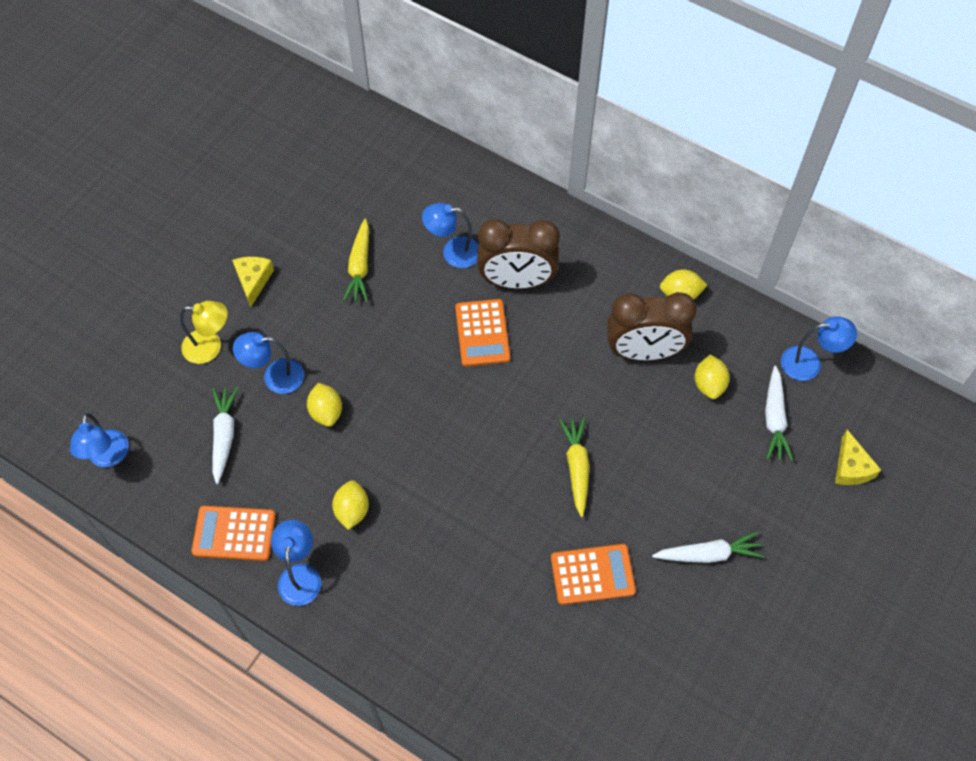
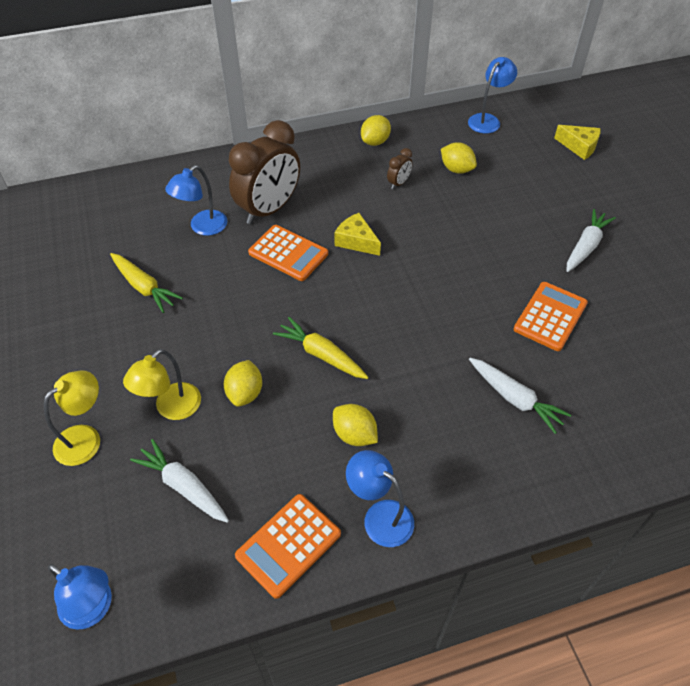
camera: 50 degrees left, 10 degrees down
(253, 281) = (65, 364): yellow cheese -> yellow cheese (356, 241)
(275, 377) = (171, 408): blue lamp -> yellow lamp
(326, 412) = (245, 393): yellow lemon -> yellow lemon turned 75 degrees clockwise
(576, 467) = (453, 271): yellow carrot -> yellow carrot (321, 354)
(644, 352) = (398, 183): brown clock -> brown clock, size x0.42
(774, 419) = (512, 157): white carrot -> white carrot (514, 398)

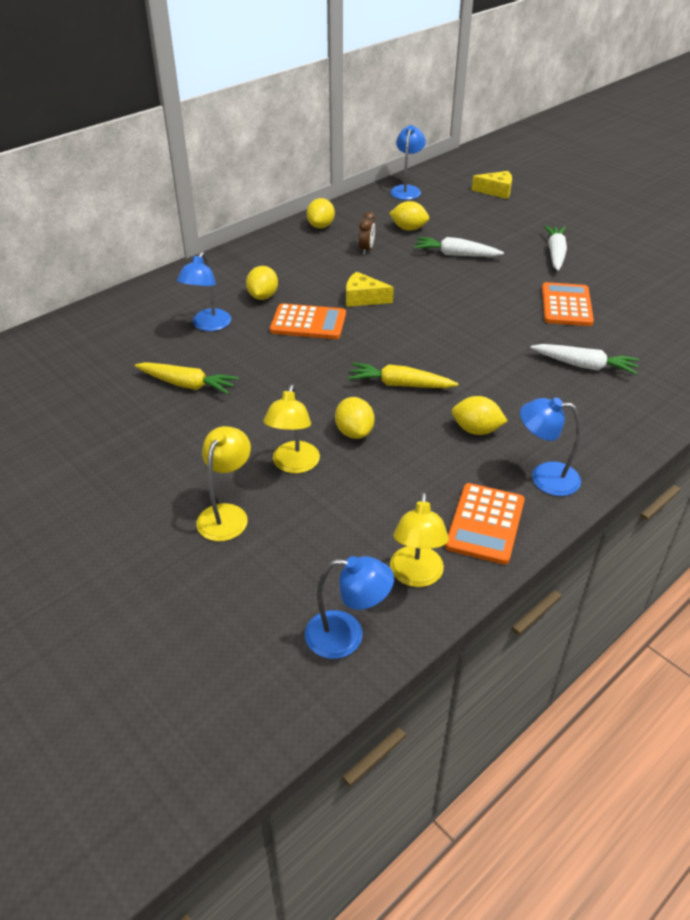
camera: 25 degrees left, 10 degrees down
(183, 486) = (355, 516): white carrot -> white carrot (456, 254)
(190, 574) = (416, 576): none -> yellow lamp
(269, 209) = (263, 296): brown clock -> yellow lemon

